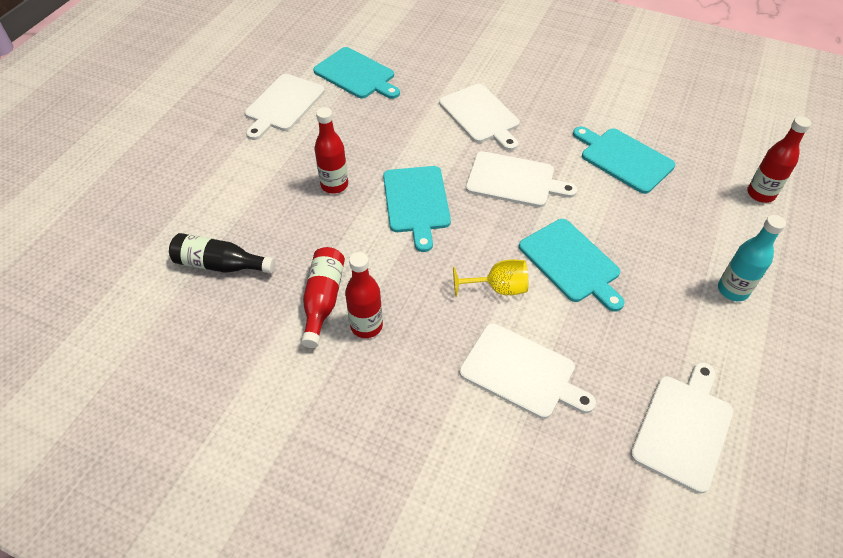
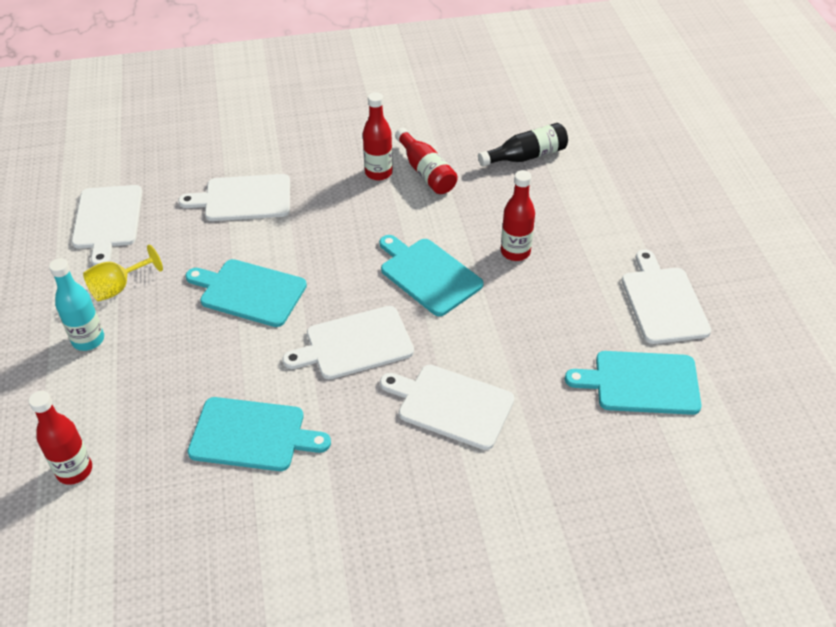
camera: 145 degrees right, 5 degrees down
(498, 288) = (299, 242): yellow goblet -> yellow goblet (118, 287)

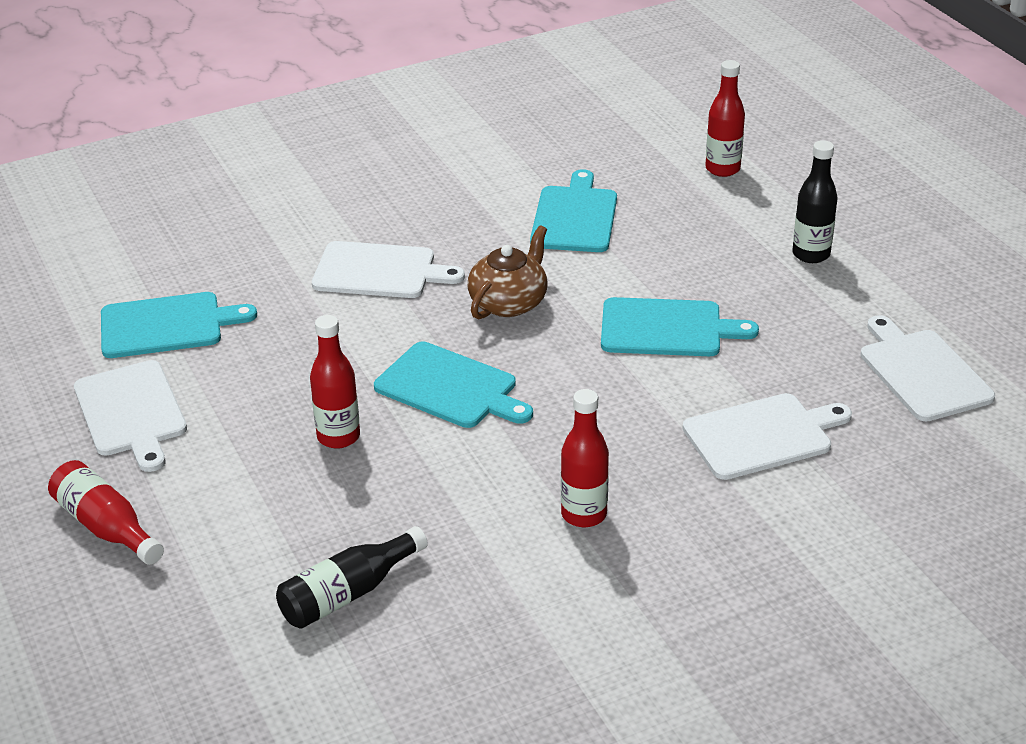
camera: 165 degrees right, 10 degrees down
(88, 340) = (811, 254): turquoise bottle -> black bottle
(118, 287) = (828, 304): yellow goblet -> none
(252, 435) = (574, 217): turquoise cutting board -> turquoise cutting board turned 105 degrees clockwise
(355, 344) = (509, 302): white cutting board -> brown teapot
(426, 172) = (509, 531): red bottle -> red bottle (106, 527)

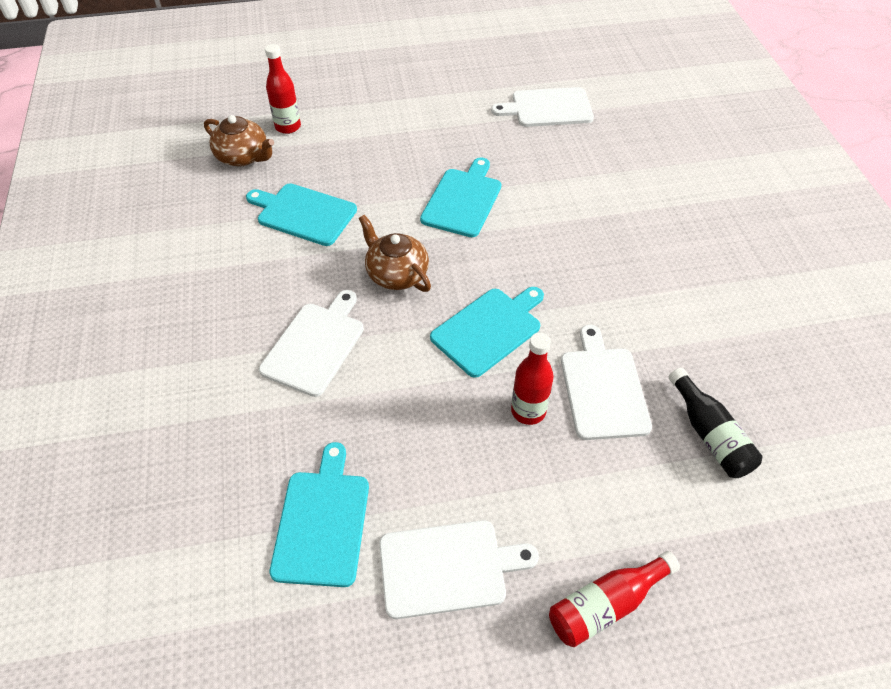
camera: 75 degrees left, 15 degrees up
(584, 514) = (647, 287): red bottle -> none
(647, 153) = (243, 157): none -> brown teapot
(762, 435) = (588, 187): white cutting board -> white cutting board (603, 389)
(811, 254) = (410, 116): black bottle -> none

